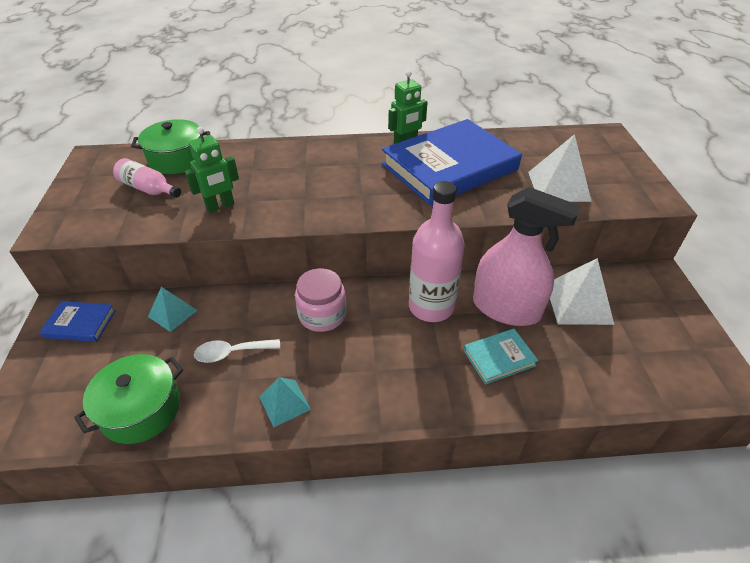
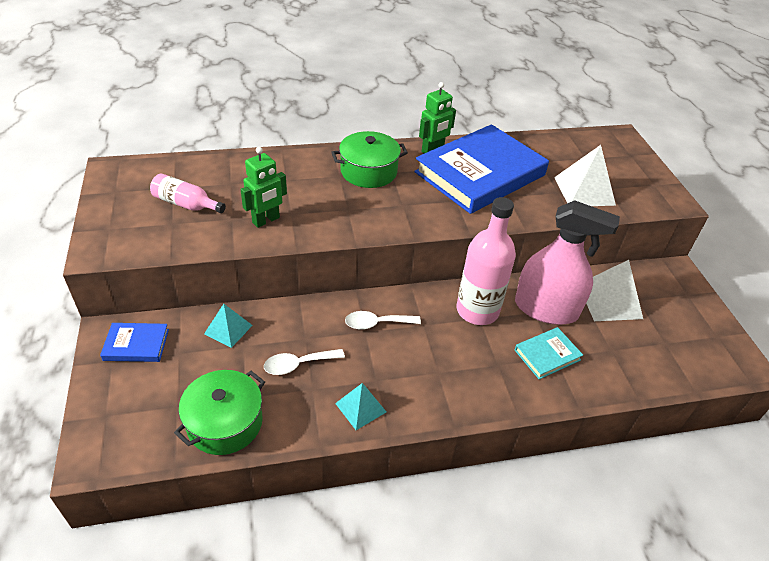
camera: 10 degrees left, 0 degrees up
(177, 159) = (205, 171): green pot -> green pot (368, 171)
(322, 315) = (376, 323): pink jar -> white spoon

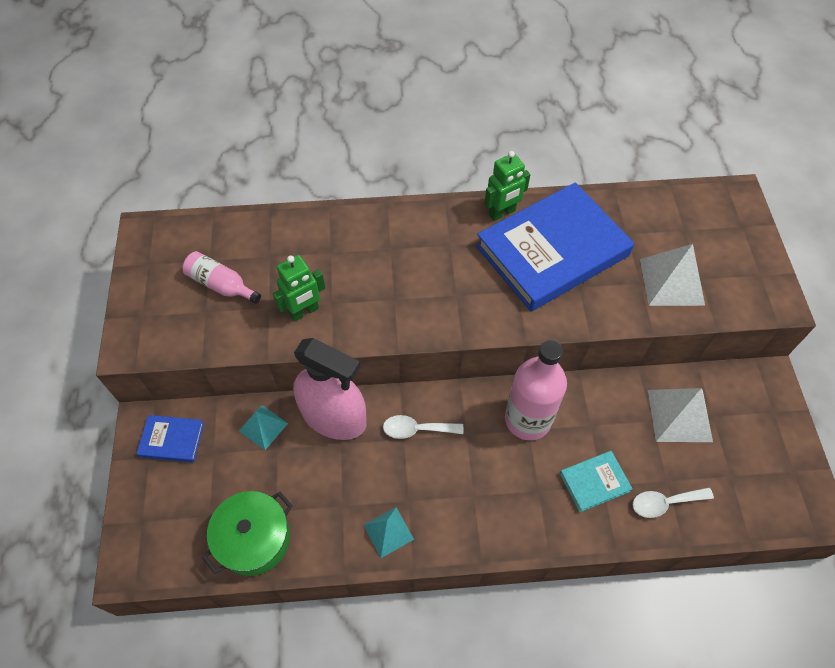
camera: 10 degrees right, 15 degrees up
(298, 364) = (330, 475): white spoon -> white spoon (664, 503)
(368, 171) = (424, 243): green pot -> none
(546, 309) = (604, 422): pink spray bottle -> pink spray bottle (334, 417)

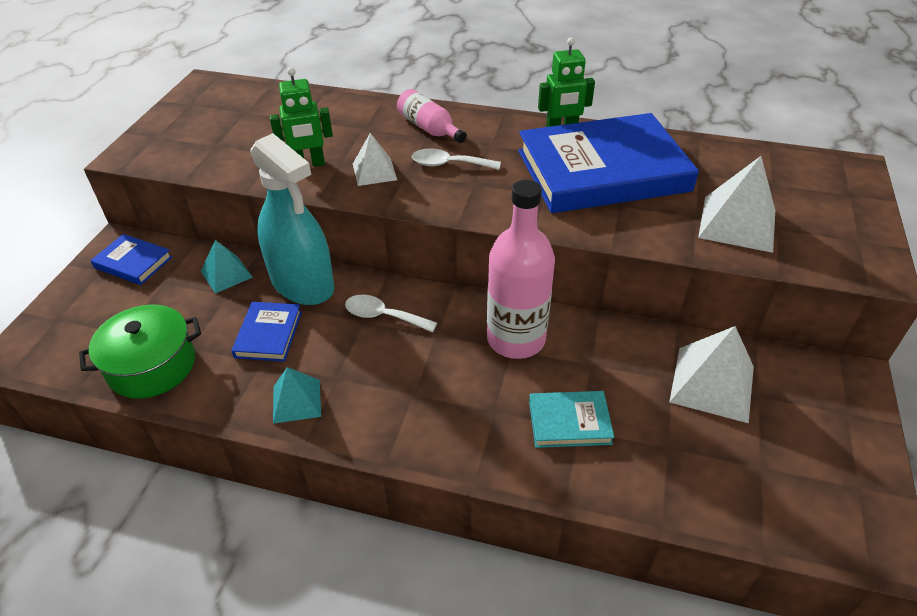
camera: 20 degrees right, 15 degrees down
(221, 285) = (244, 130): pink bottle -> pink bottle (429, 128)
(333, 477) = (268, 334): none -> blue book
(334, 417) = (302, 283): pink spray bottle -> turquoise spray bottle
(366, 304) = (374, 171): none -> white pyramid
(664, 503) = (654, 470): white spoon -> white spoon (449, 164)

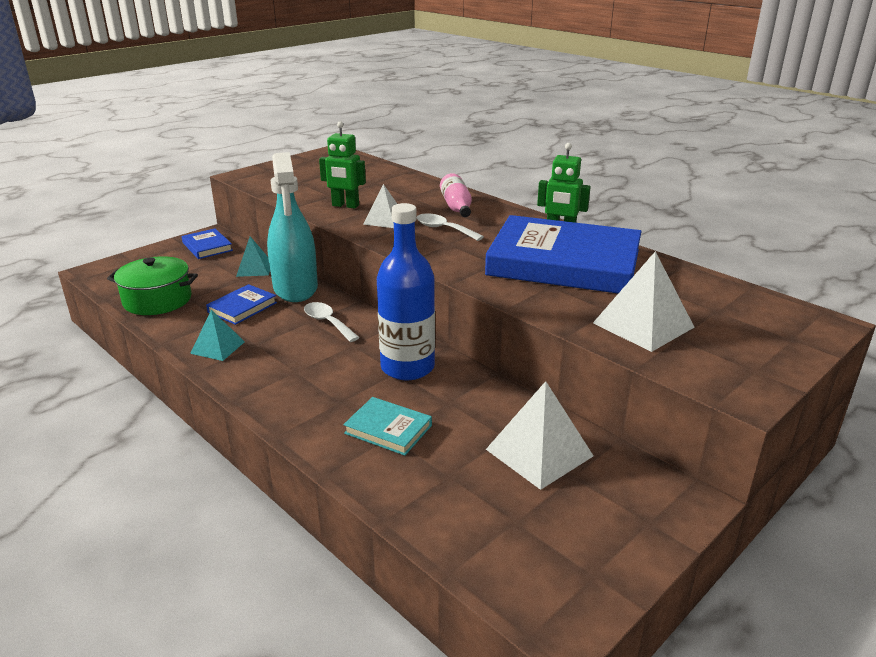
camera: 30 degrees right, 15 degrees down
(516, 339) = (407, 367): pink bottle -> blue bottle

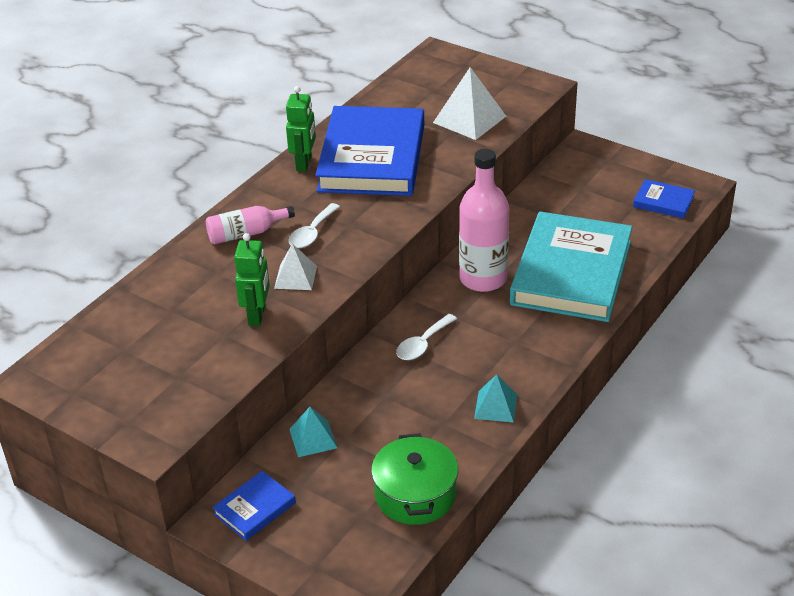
camera: 100 degrees left, 10 degrees up
(242, 307) = (411, 416): blue book -> blue book (663, 202)
(295, 288) = (354, 388): turquoise spray bottle -> none
(388, 429) = (571, 273): turquoise book -> turquoise book, size x2.33
(407, 367) = (483, 278): blue bottle -> pink bottle
(539, 452) = (564, 202): white pyramid -> none

